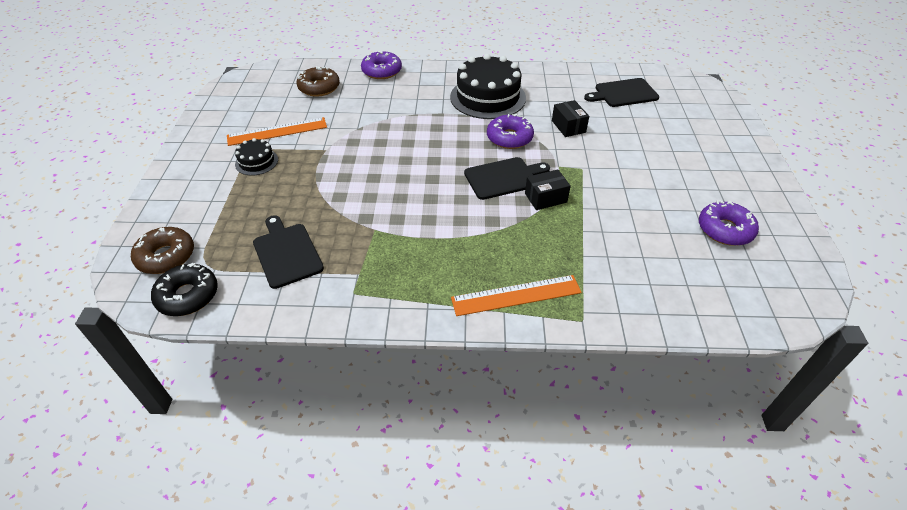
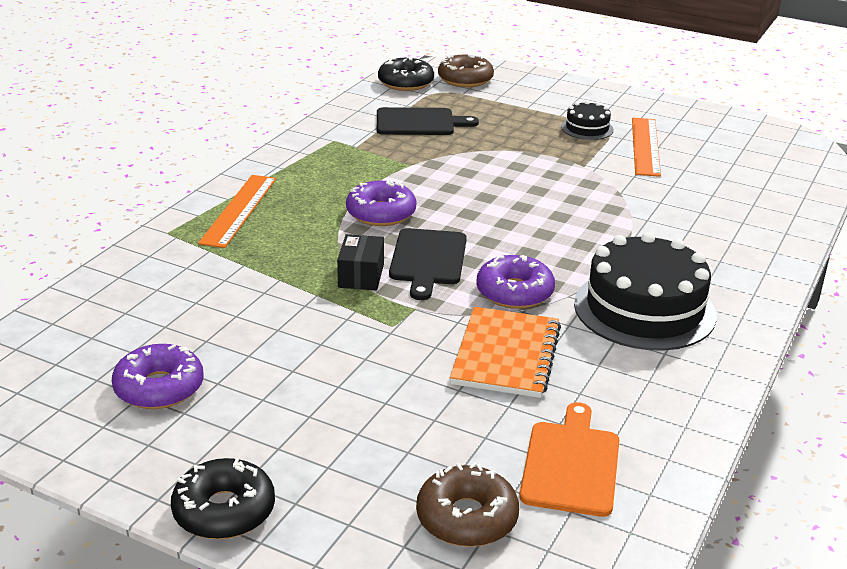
camera: 115 degrees right, 15 degrees down
(319, 88) = (747, 186): brown donut -> brown donut (467, 518)
(382, 71) = (780, 240): purple donut -> purple donut (381, 213)
(568, 126) = (506, 355): black box -> orange notebook
(623, 93) = (571, 464): black cutting board -> orange cutting board
(761, 168) = (224, 511): none -> black donut

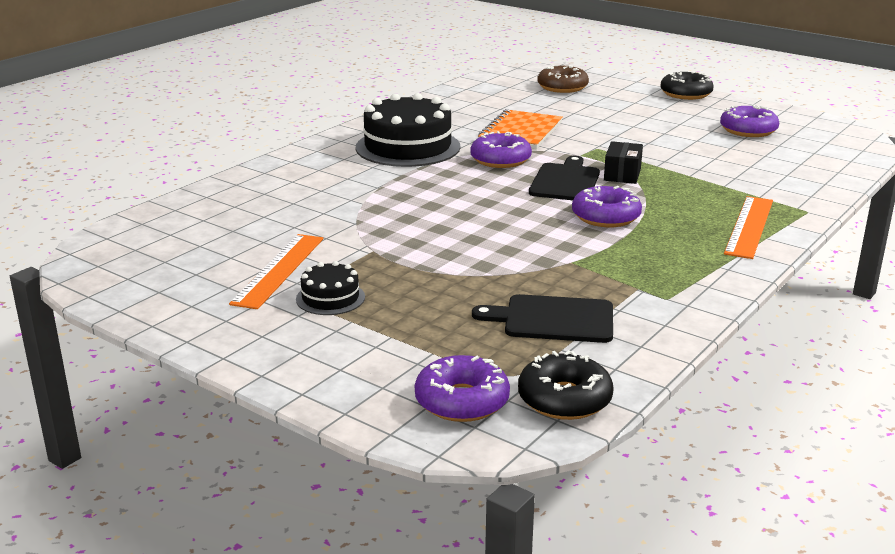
camera: 170 degrees left, 5 degrees down
(465, 79) = (462, 401): brown donut -> purple donut
(571, 464) = (501, 97): orange cutting board -> none

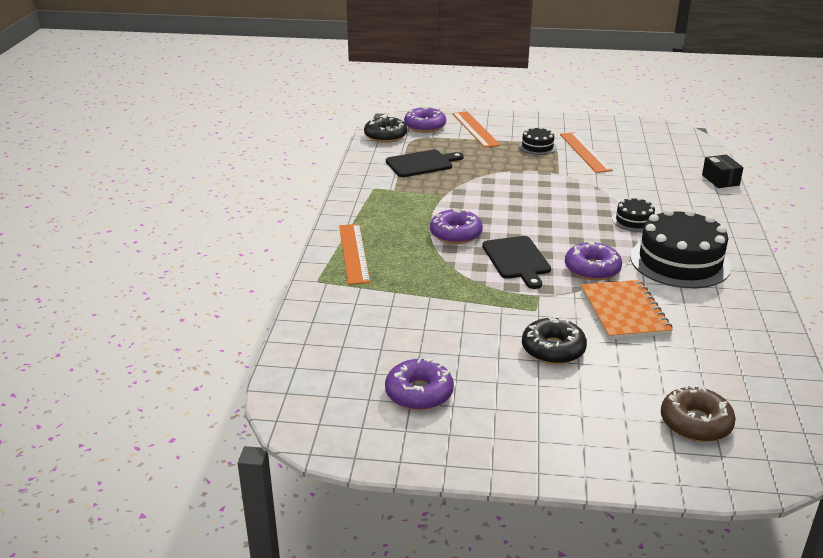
camera: 150 degrees right, 5 degrees up
(377, 364) = (475, 129): none -> orange ruler
(383, 183) = (634, 220): none -> black cake
(622, 174) = (483, 281): black box -> black box (720, 180)
(686, 94) = (543, 463): black donut -> black donut (553, 349)

